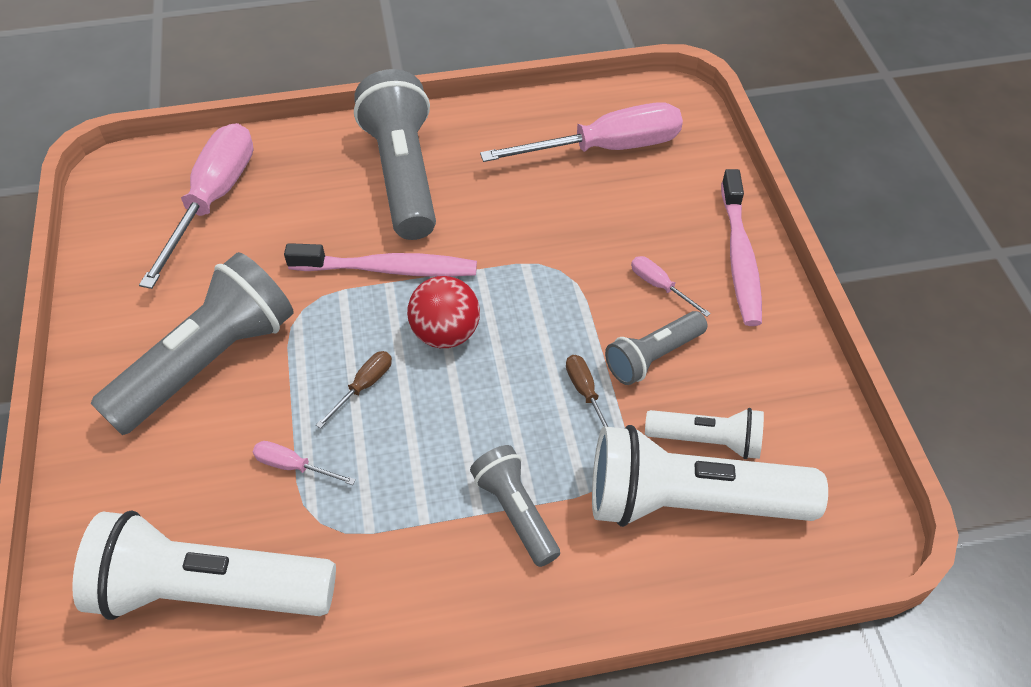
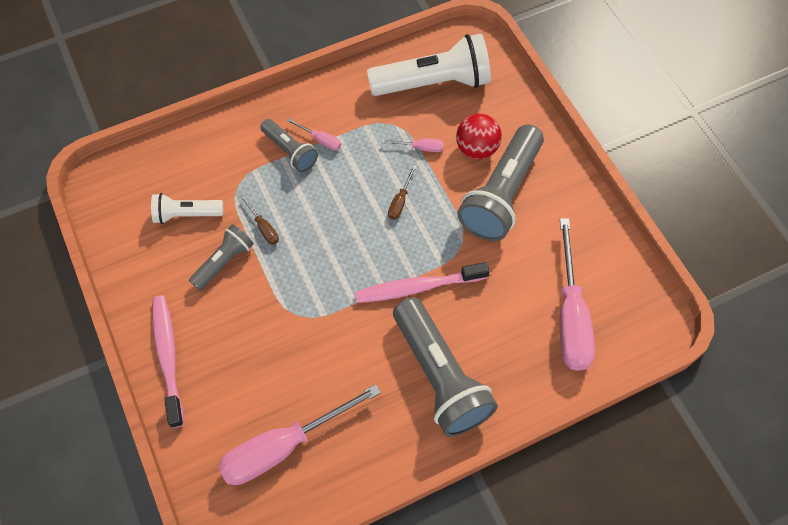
camera: 165 degrees right, 10 degrees up
(446, 333) = (362, 247): red ball -> red ball (476, 148)
(660, 286) = (224, 318): pink screwdriver -> pink screwdriver (320, 140)
(690, 502) = (194, 177): white flashlight -> none

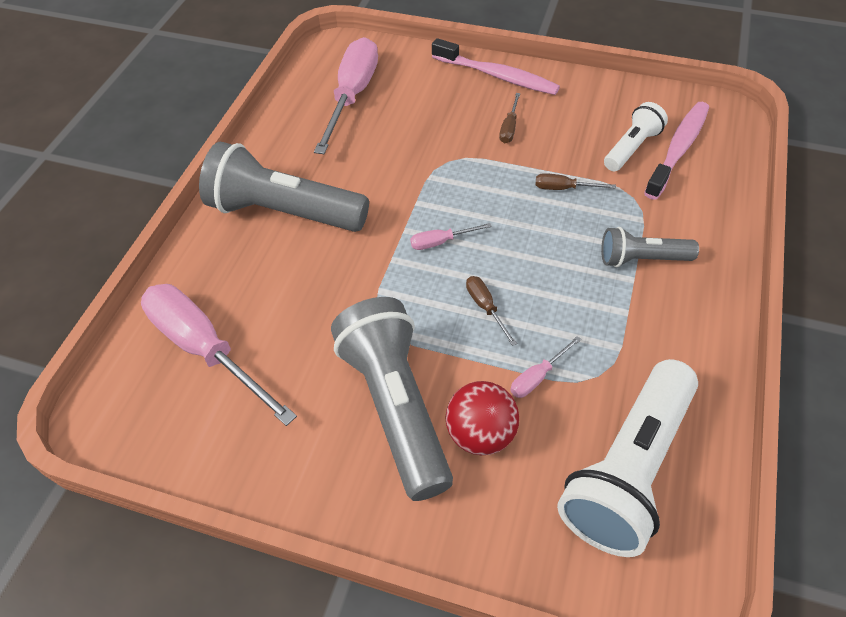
camera: 135 degrees right, 10 degrees down
(224, 262) = (553, 145): grey flashlight -> none
(227, 302) = (509, 128): none -> brown screwdriver
(320, 140) = (635, 293): pink screwdriver -> pink screwdriver (441, 242)
(417, 287) = (378, 254): pink toothbrush -> pink toothbrush (678, 149)

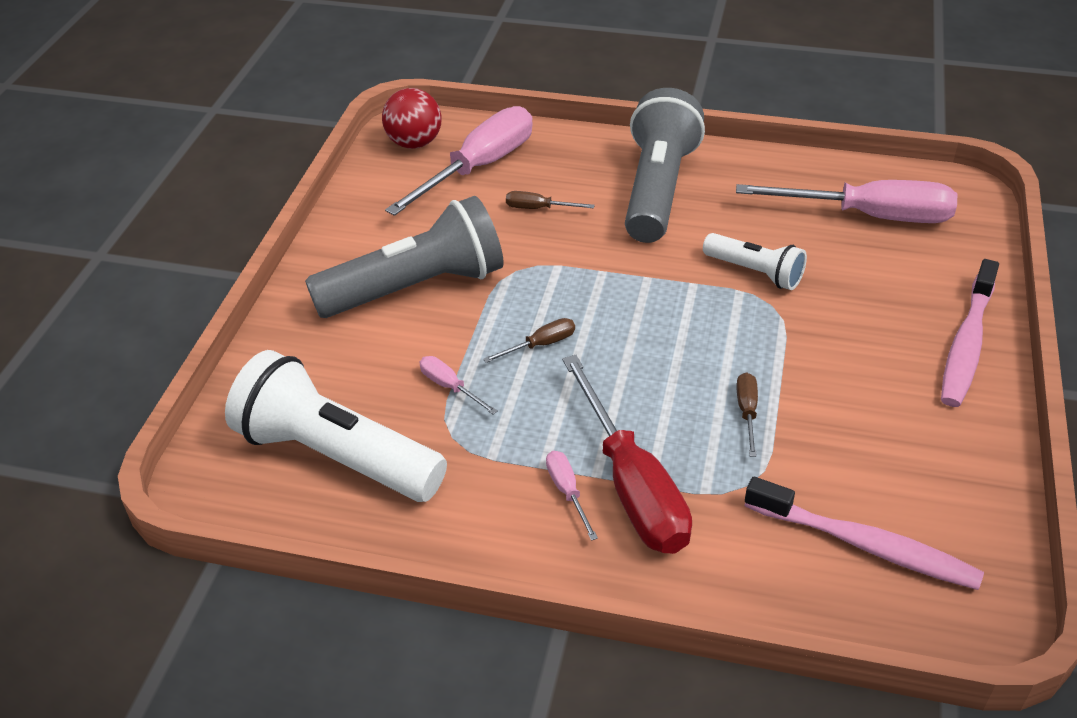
camera: 85 degrees right, 10 degrees down
(441, 242) = (633, 306): pink screwdriver -> pink screwdriver (567, 492)
(481, 434) = (383, 346): red ball -> red ball (414, 143)
(509, 128) = (854, 358): brown screwdriver -> brown screwdriver (538, 208)
(631, 148) = (852, 488): white flashlight -> white flashlight (755, 272)
(641, 259) = (631, 486): grey flashlight -> red screwdriver

